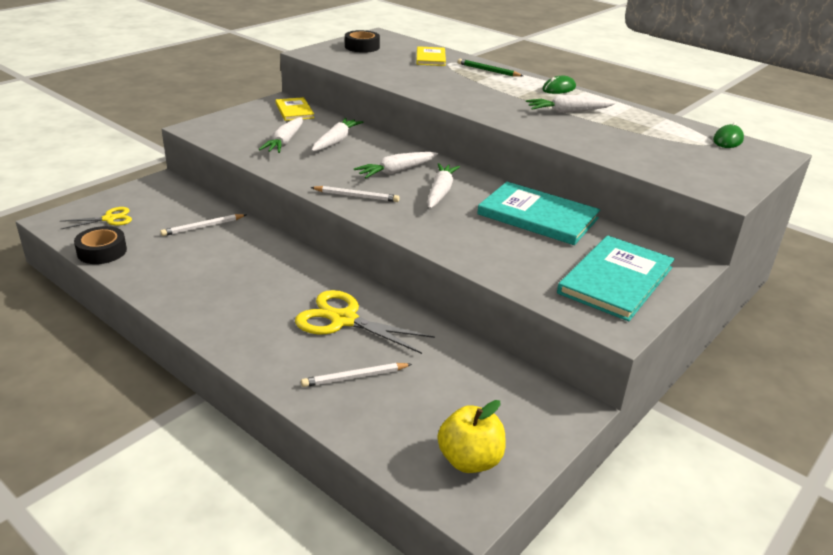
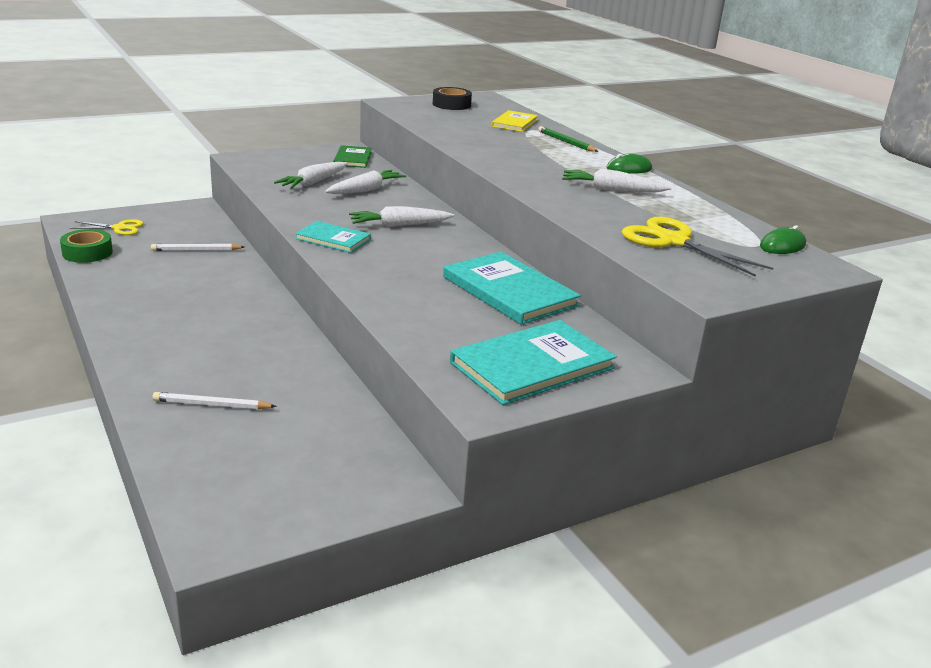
camera: 20 degrees right, 5 degrees down
(102, 251) = (87, 252): black tape -> green tape
(294, 111) = (352, 158): yellow book -> green book
(343, 320) = (250, 354): yellow scissors -> yellow scissors (673, 241)
(356, 196) = (333, 239): white pencil -> turquoise book
(440, 192) = (425, 251): white carrot -> none
(470, 460) = (252, 504): yellow apple -> none

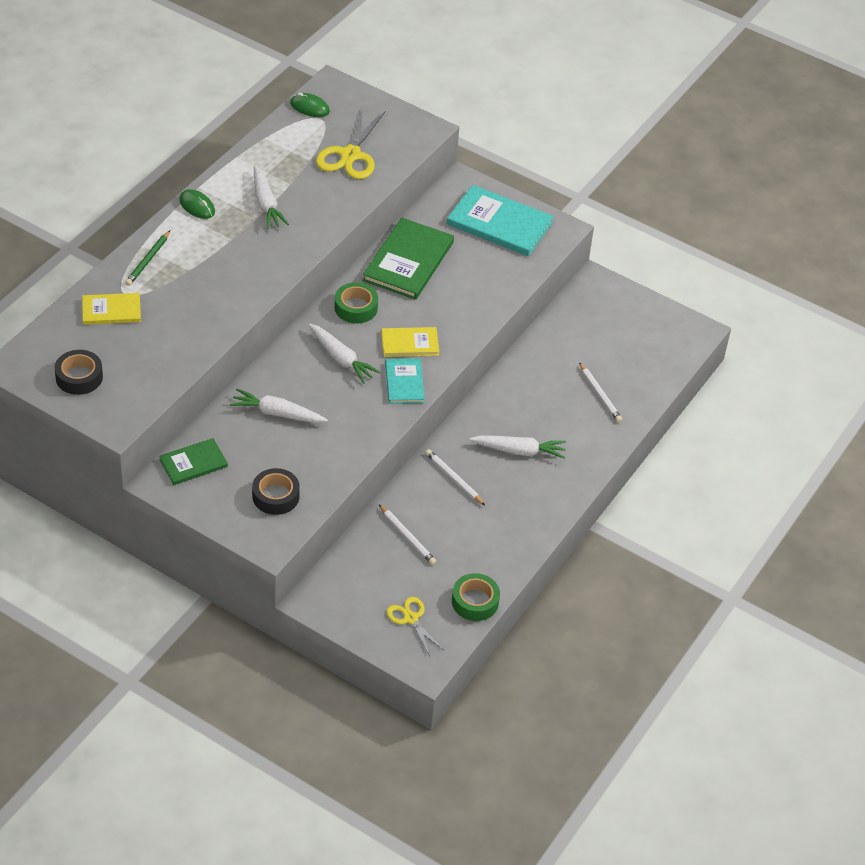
camera: 120 degrees left, 20 degrees up
(224, 286) = (454, 479): none -> white pencil
(280, 169) = (275, 496): none -> black tape
(313, 182) = (290, 456): white carrot -> white carrot (519, 451)
(382, 256) = (410, 343): none -> yellow book
(462, 249) = (356, 308): none -> green tape
(509, 291) = (408, 261): turquoise book -> green book

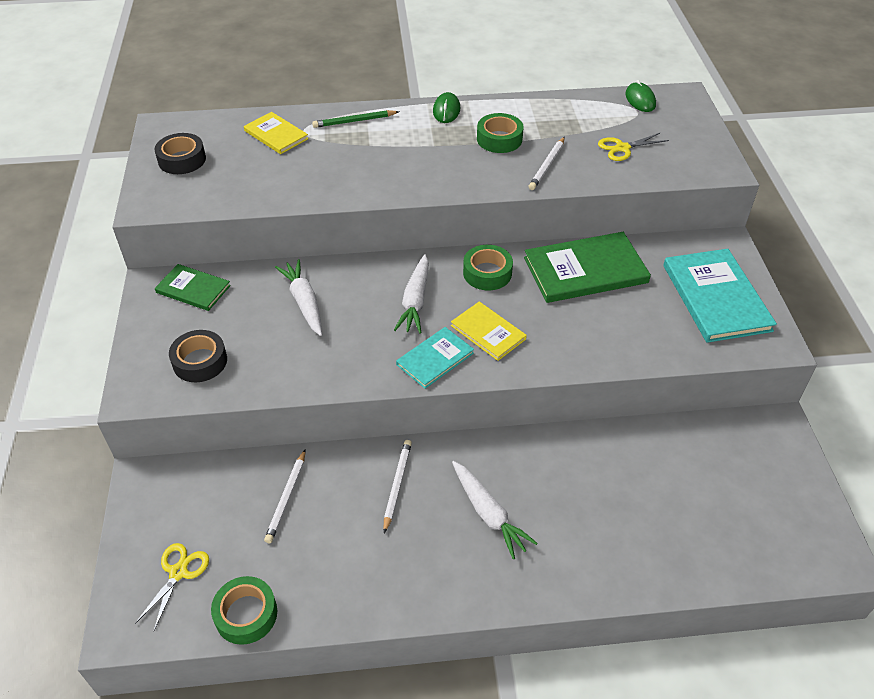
camera: 55 degrees right, 0 degrees up
(266, 204) = (499, 139): white carrot -> green tape
(350, 155) = (622, 148): yellow scissors -> yellow scissors, size x0.58
(600, 394) = (641, 531): white pencil -> white pencil (547, 165)

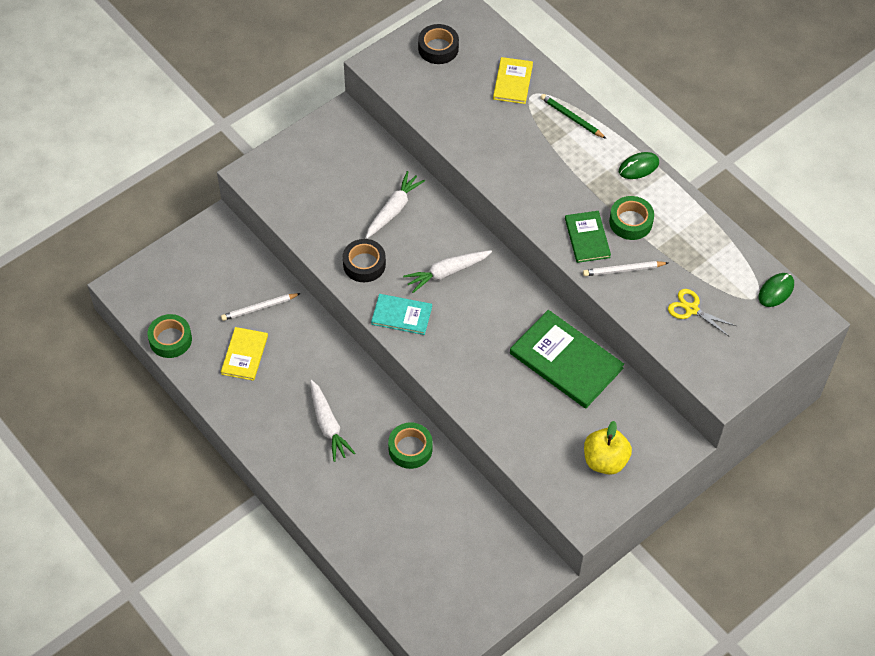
camera: 55 degrees right, 10 degrees up
(178, 572) = (172, 288): yellow scissors -> none
(193, 289) = (355, 140): green book -> green book (587, 238)
(200, 361) = (299, 189): black tape -> black tape (364, 264)
(397, 485) = (312, 361): white pencil -> none
(487, 273) = (511, 300): green tape -> green tape (410, 449)
(488, 332) = (451, 333): yellow book -> yellow book (244, 355)
(488, 514) = (328, 425): white carrot -> white carrot turned 45 degrees counterclockwise
(716, 297) = (605, 460): turquoise book -> yellow apple

